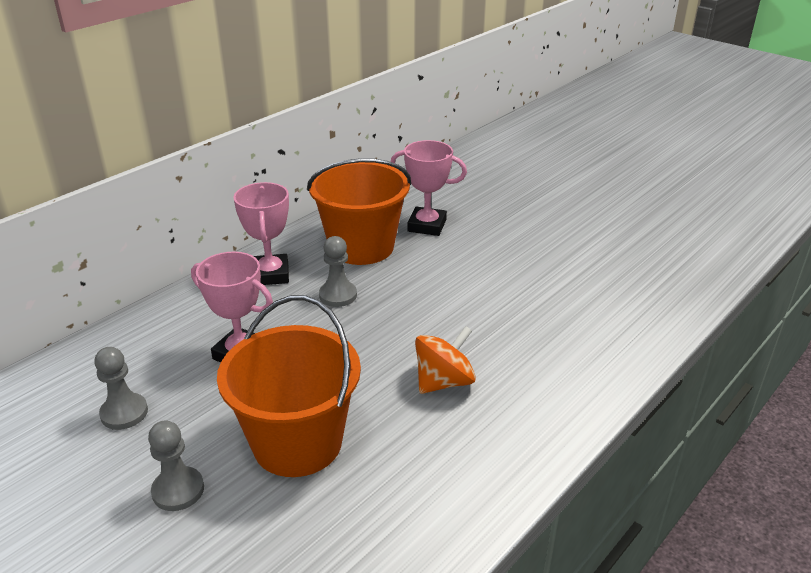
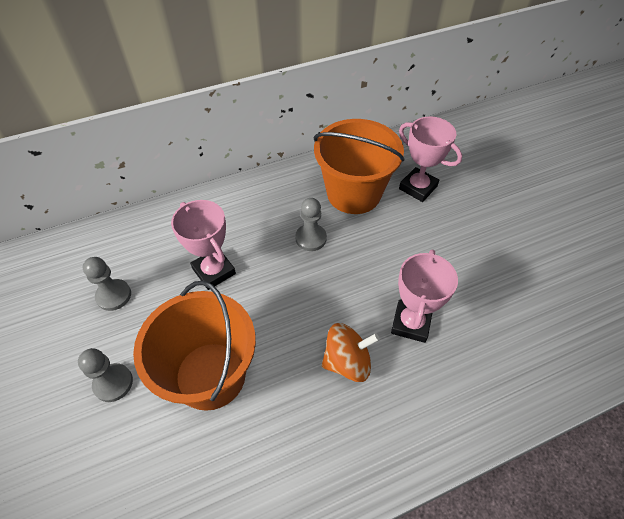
camera: 25 degrees right, 20 degrees up
(270, 274) = (272, 199): pink trophy -> pink trophy (411, 323)

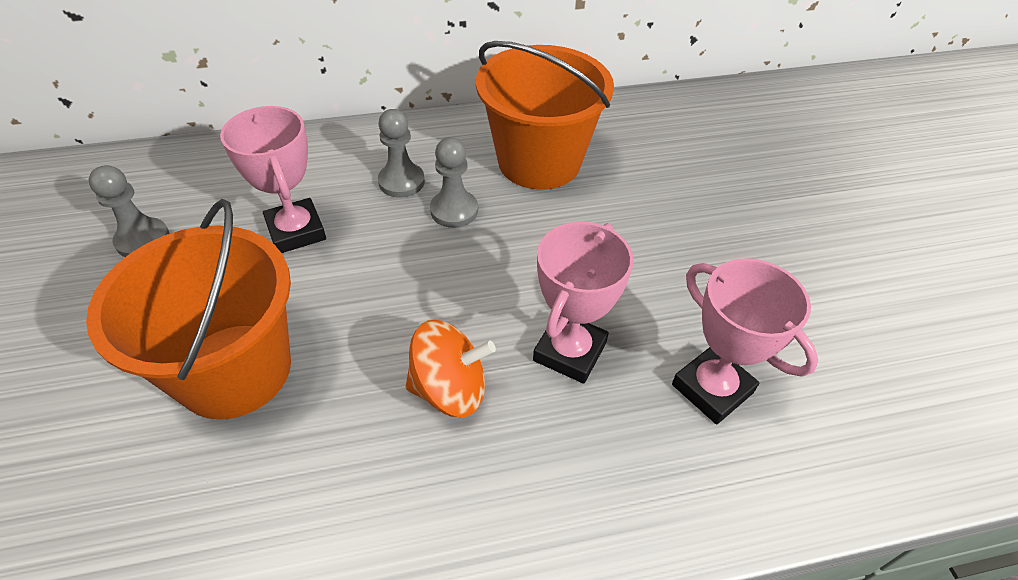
camera: 10 degrees right, 5 degrees down
(113, 383) = (91, 355): grey pawn -> grey pawn (401, 182)
(418, 187) = (639, 168): pink trophy -> pink trophy (712, 388)

